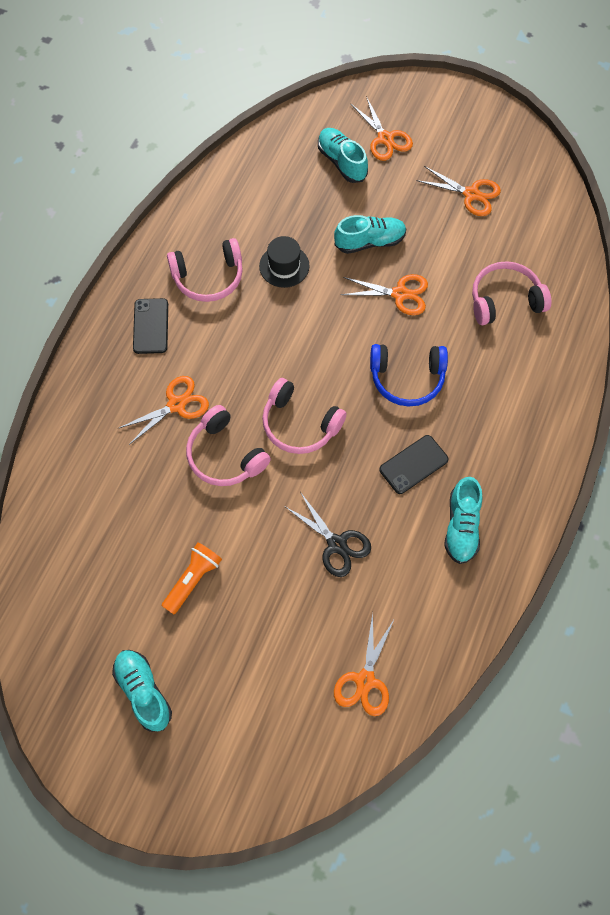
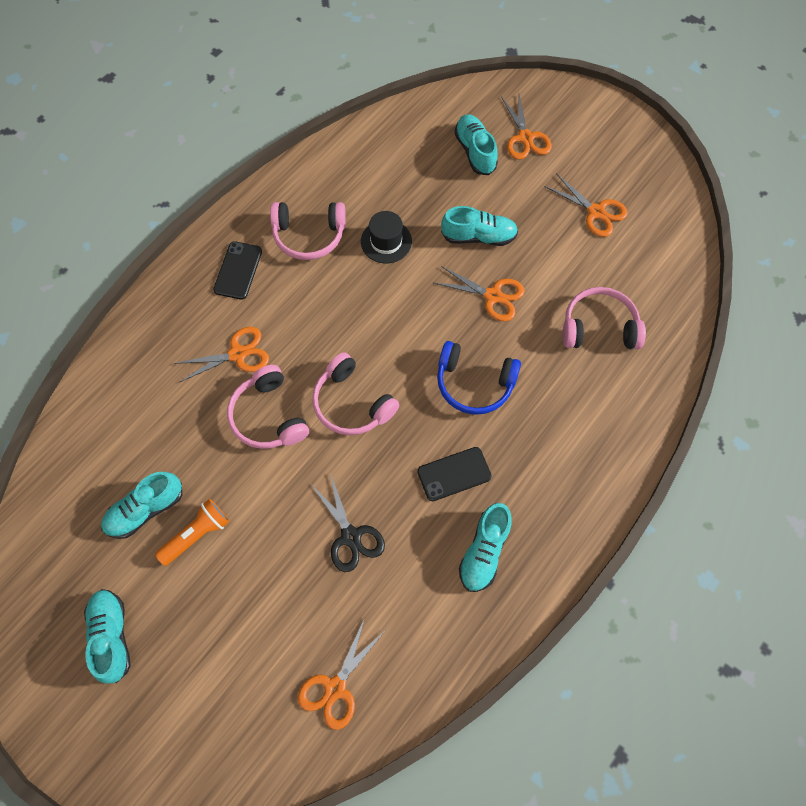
camera: 15 degrees right, 0 degrees up
(136, 570) = (145, 510): none -> turquoise shoe

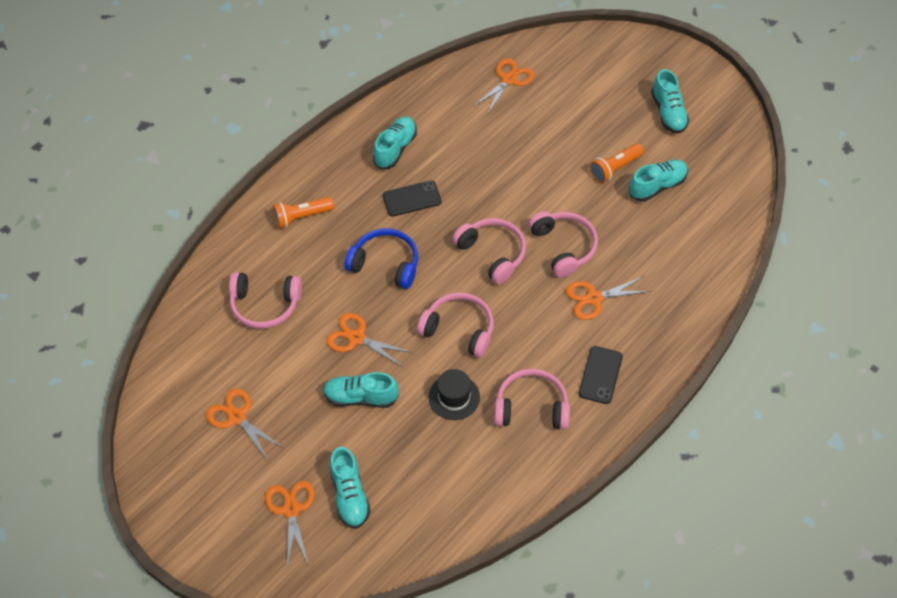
camera: 175 degrees left, 10 degrees down
(351, 536) = (496, 162): black scissors -> none
(385, 311) = (459, 329): none -> pink headphones
(584, 440) = (301, 217): none -> orange flashlight

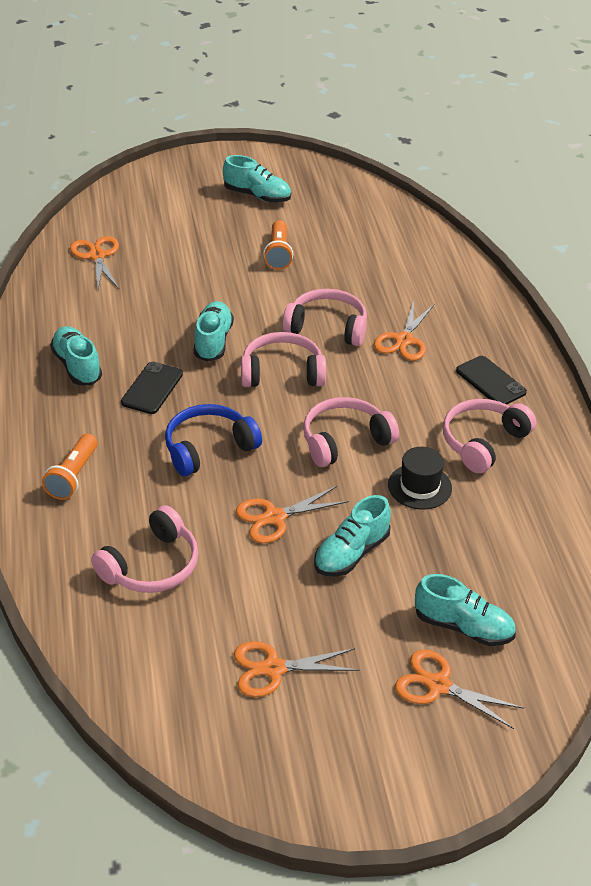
camera: 55 degrees left, 15 degrees down
(657, 186) = (326, 242): turquoise shoe -> turquoise shoe (213, 341)

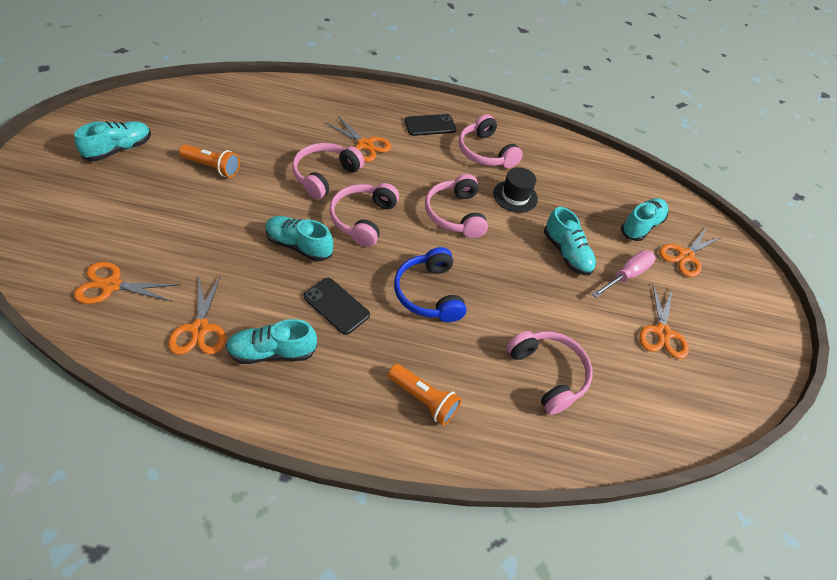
camera: 75 degrees left, 10 degrees up
(275, 517) = (519, 280): orange scissors -> orange scissors (200, 329)
(352, 620) = (626, 275): none -> pink screwdriver

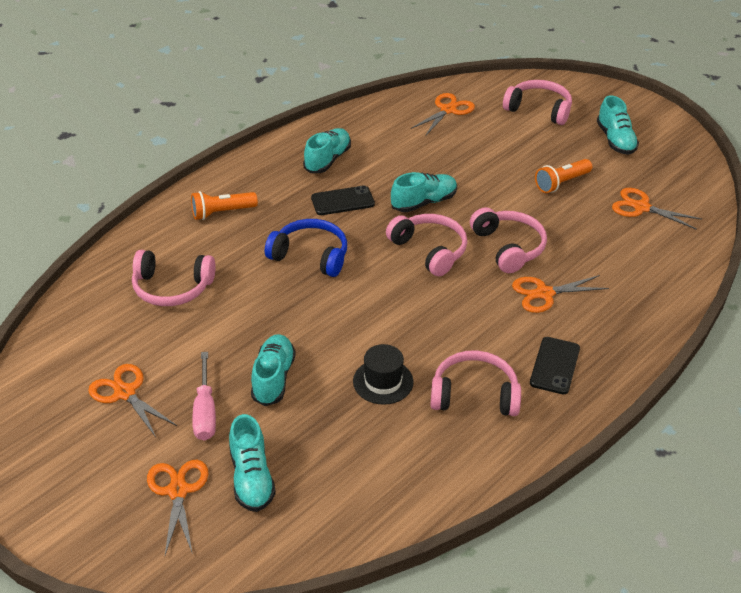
camera: 130 degrees right, 10 degrees down
(200, 329) = (376, 136): orange scissors -> orange scissors (641, 207)
(455, 214) = (391, 317): pink headphones -> pink headphones (539, 109)
(566, 253) = (273, 378): turquoise shoe -> turquoise shoe turned 90 degrees clockwise

